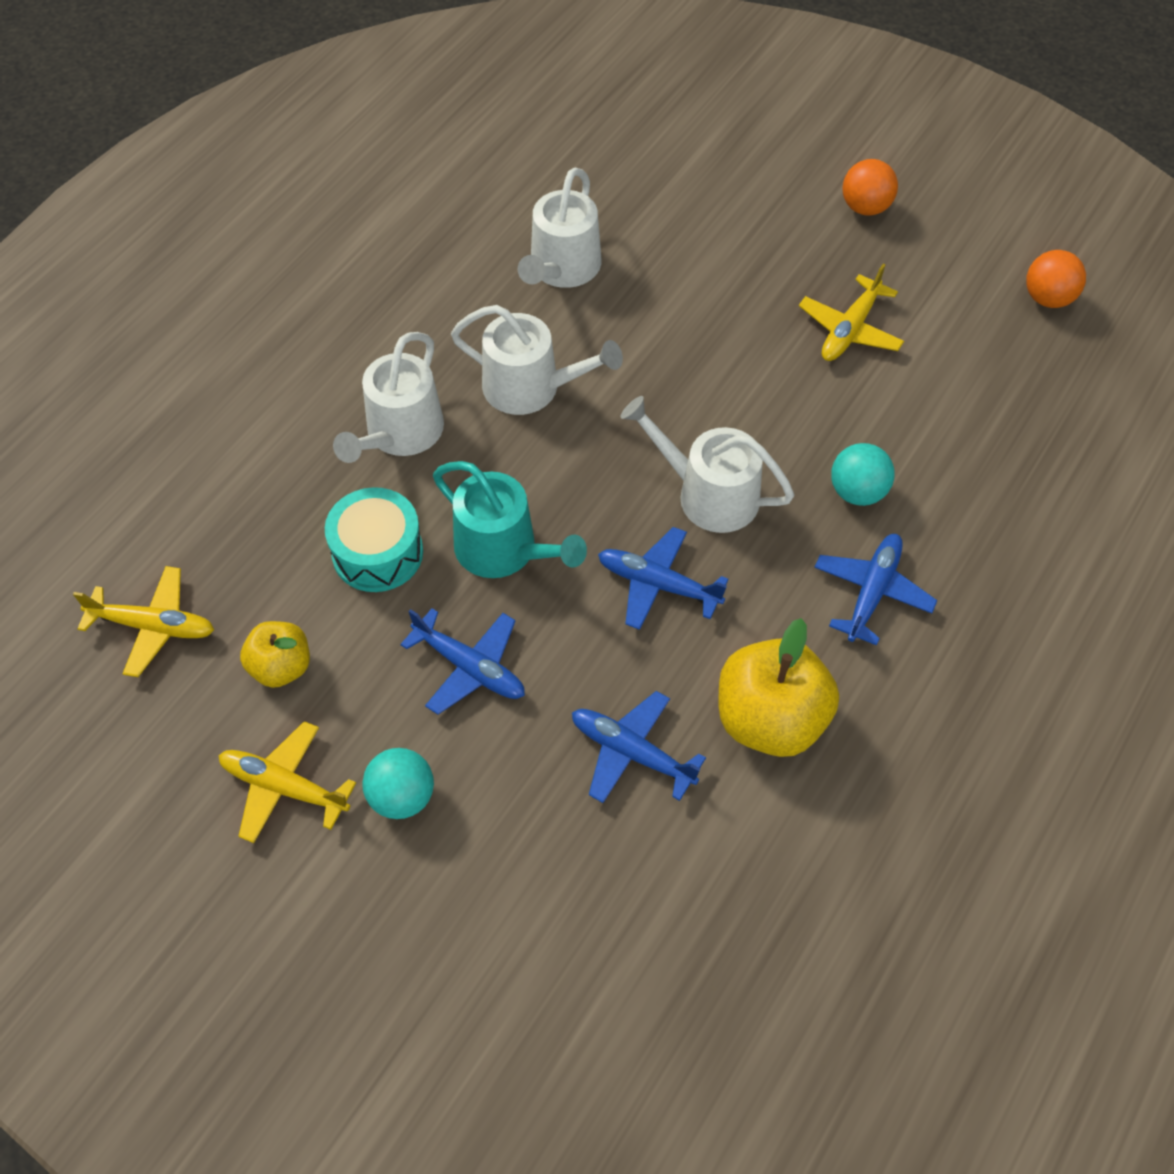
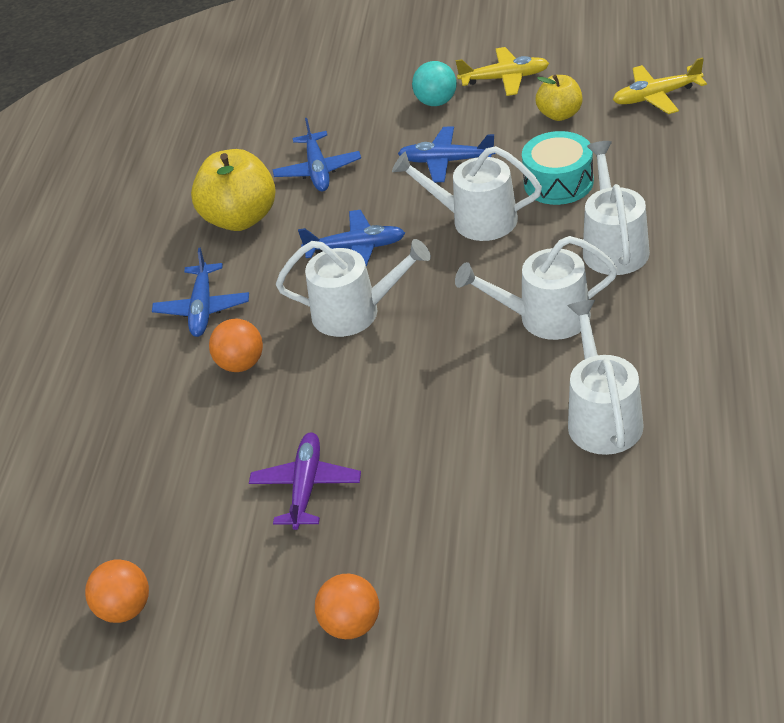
camera: 160 degrees right, 15 degrees down
(503, 550) = (476, 220): turquoise watering can -> white watering can
(632, 752) = (318, 170): blue plane -> blue plane turned 75 degrees clockwise
(850, 329) = (306, 487): yellow plane -> purple plane
(857, 492) = (241, 364): turquoise ball -> orange ball

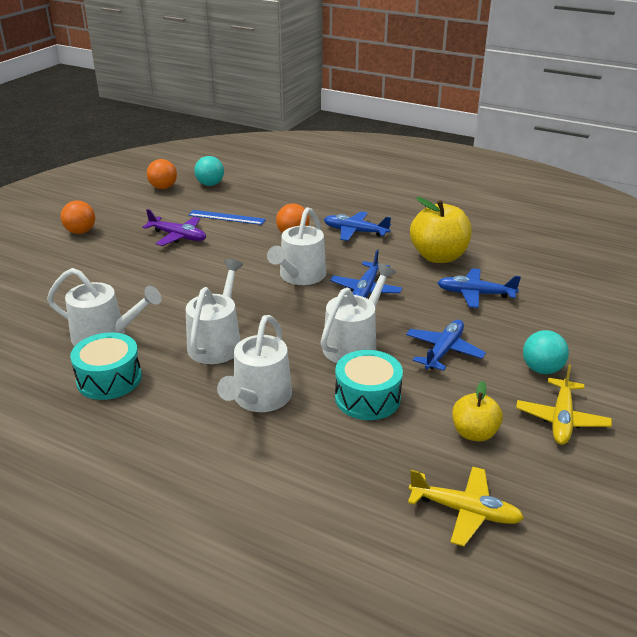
camera: 105 degrees right, 10 degrees down
(88, 546) = (210, 184): none -> turquoise ball
(214, 461) = (226, 217): none -> blue ruler
(614, 246) = (259, 398): white watering can -> white watering can turned 90 degrees clockwise
(656, 96) = (465, 511): yellow plane -> yellow plane turned 105 degrees clockwise
(673, 367) = (109, 379): none -> turquoise drum

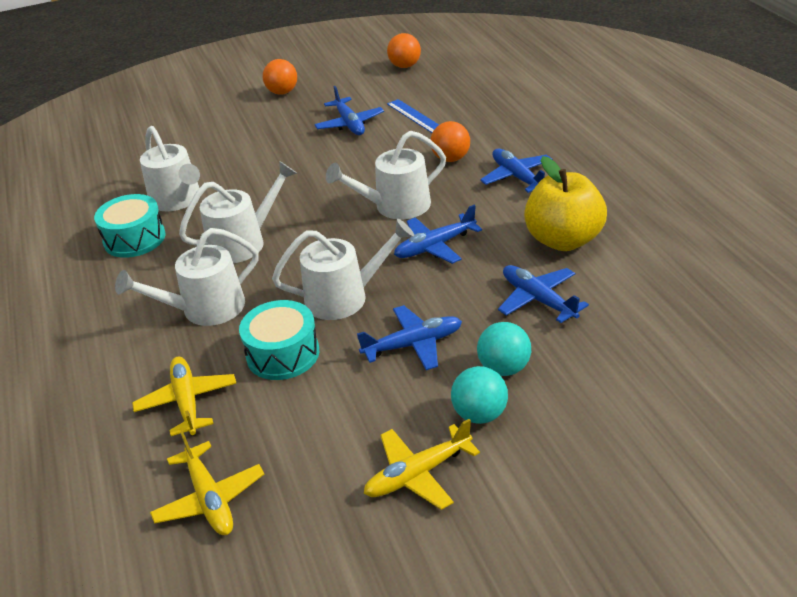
camera: 45 degrees right, 5 degrees up
(178, 236) = (349, 124): purple plane -> blue plane
(210, 184) = (451, 75): turquoise ball -> turquoise ball (504, 368)
(347, 463) = (187, 401): none -> yellow plane
(474, 433) = (319, 438): yellow apple -> none

